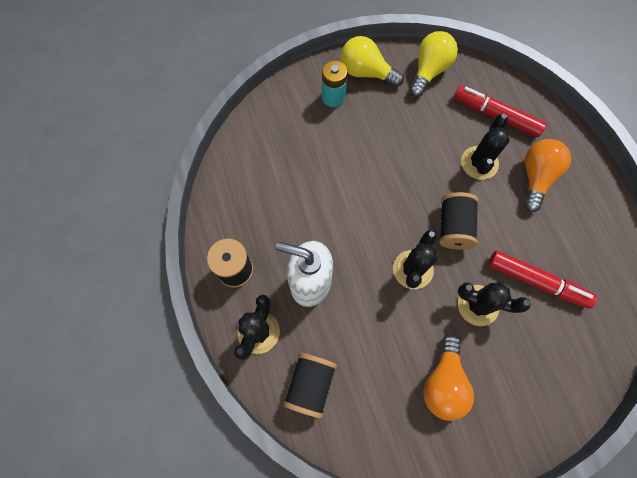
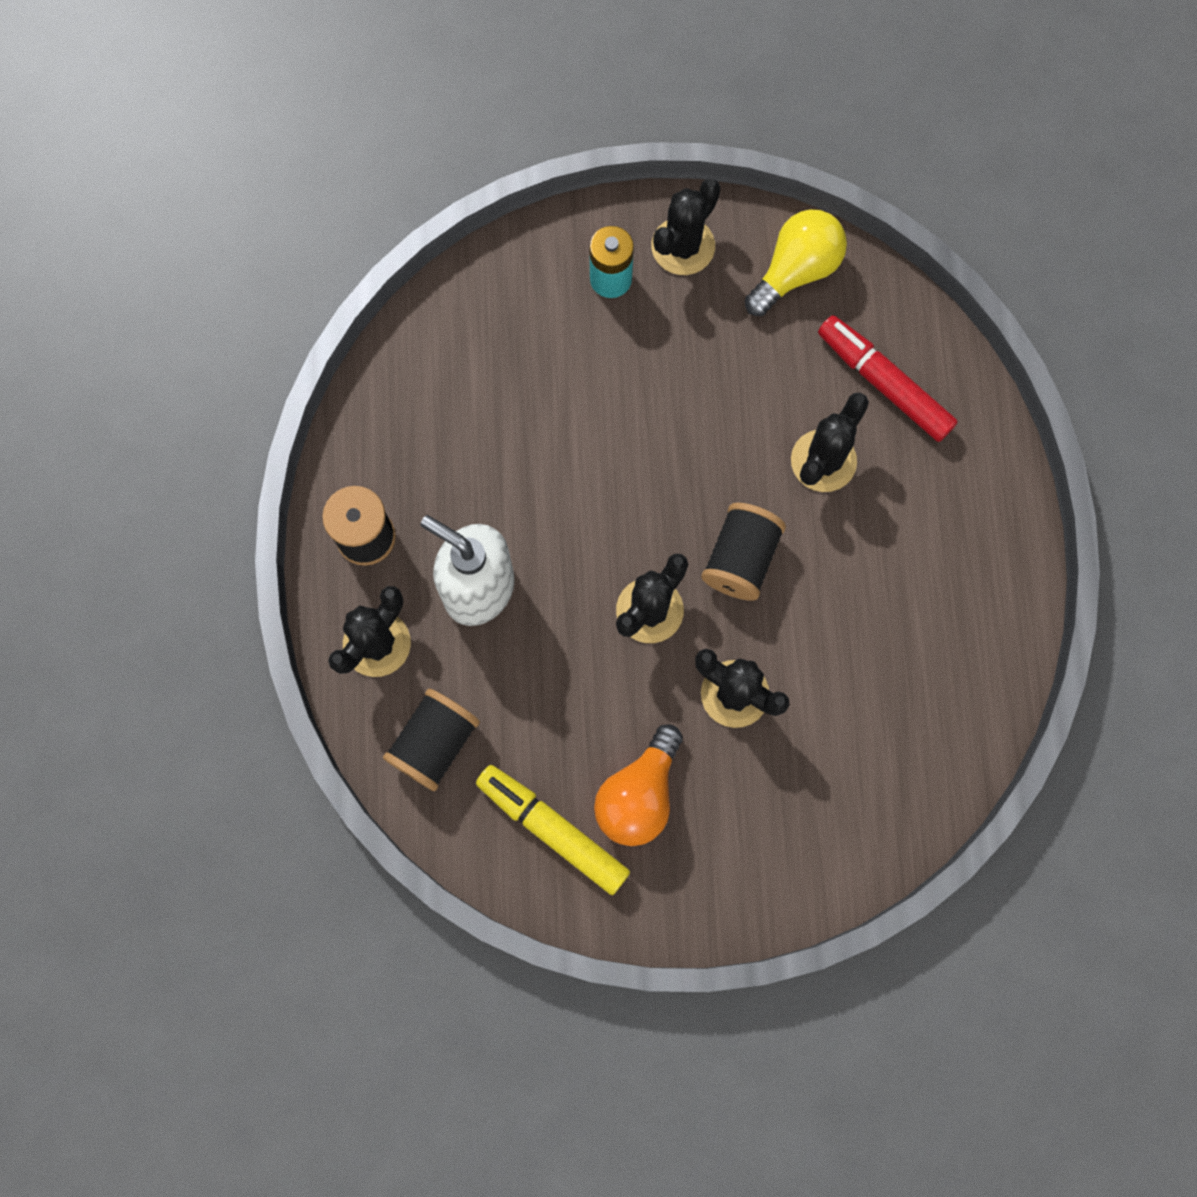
camera: 15 degrees right, 5 degrees up
(366, 72) = (683, 246): yellow light bulb -> black cactus
(399, 420) = (552, 829): none -> yellow marker
(536, 177) = (911, 511): orange light bulb -> none
(536, 281) = (843, 682): red marker -> none

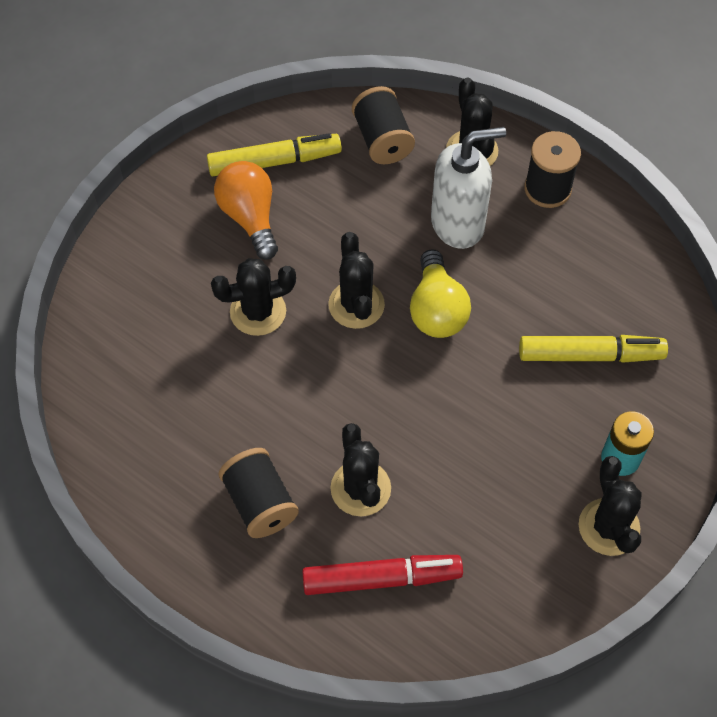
camera: 130 degrees right, 15 degrees down
(527, 370) = (590, 355): none -> yellow marker
(740, 559) = (340, 382): black spool -> black spool (260, 503)
(795, 271) = (524, 591): yellow light bulb -> yellow light bulb (437, 310)

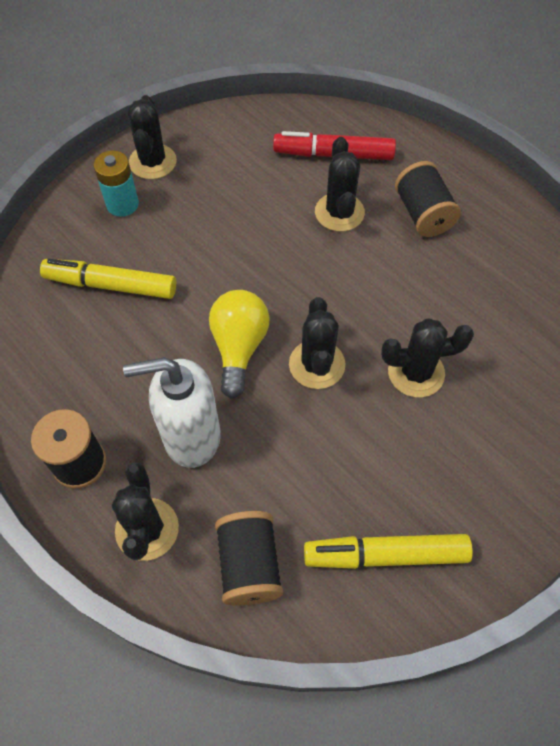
camera: 170 degrees left, 0 degrees up
(250, 217) = (419, 482): orange light bulb -> none

